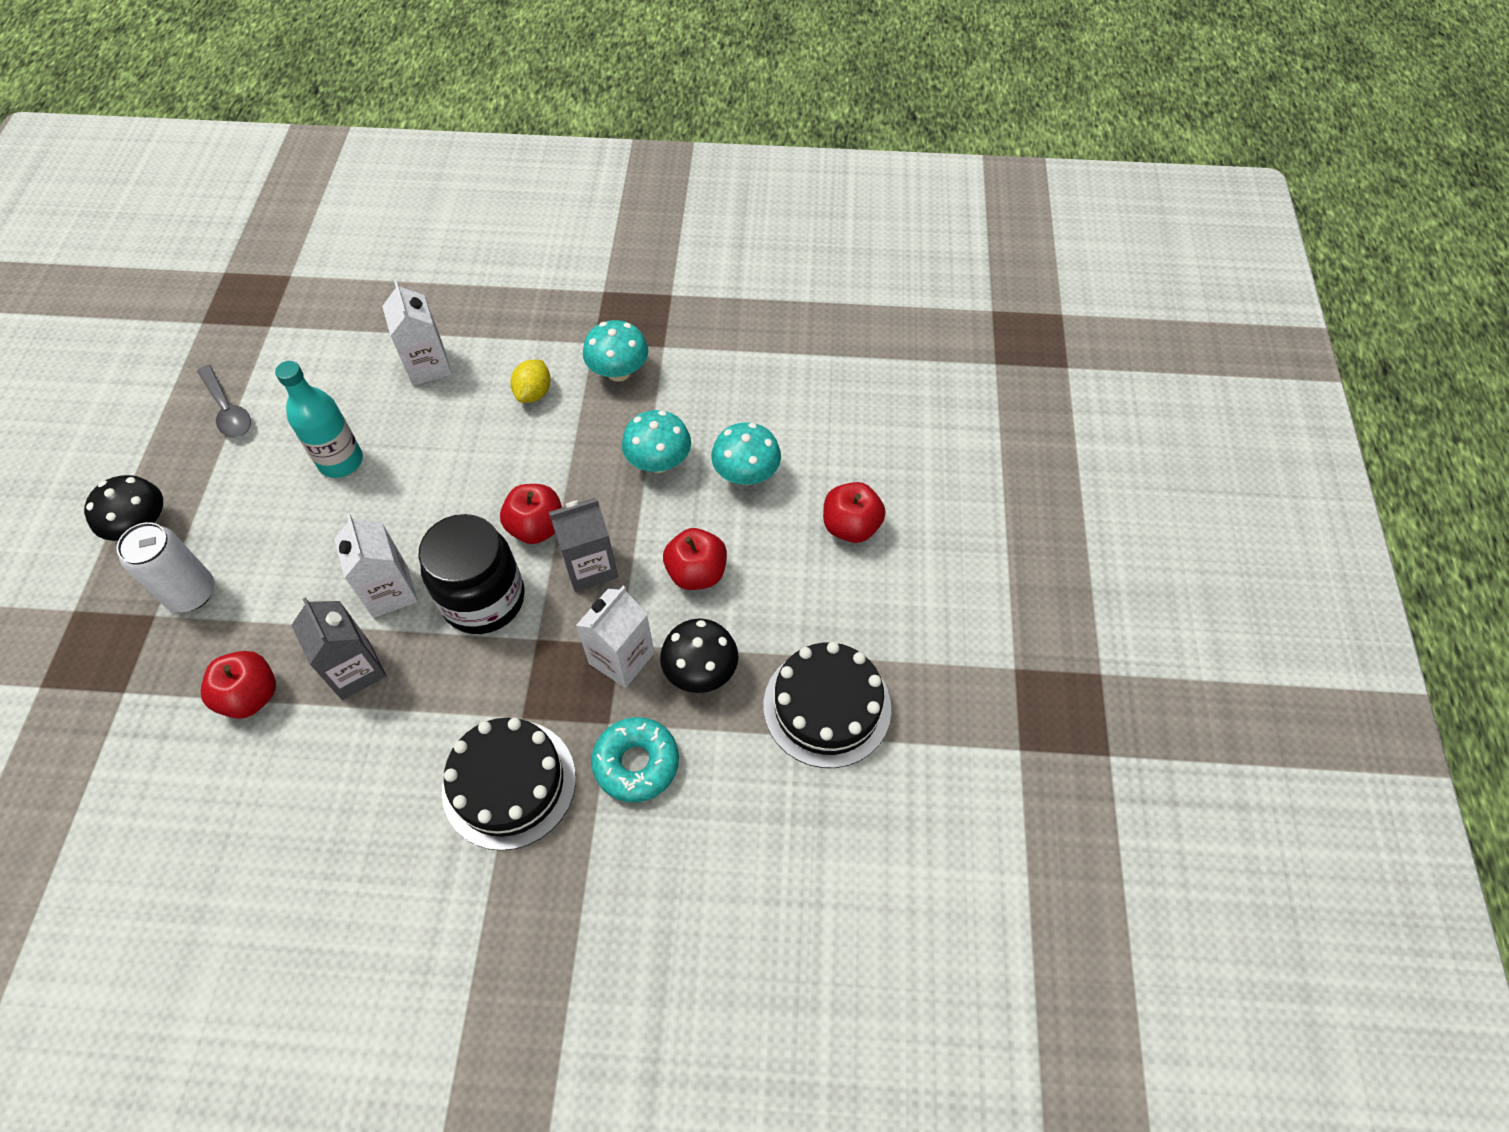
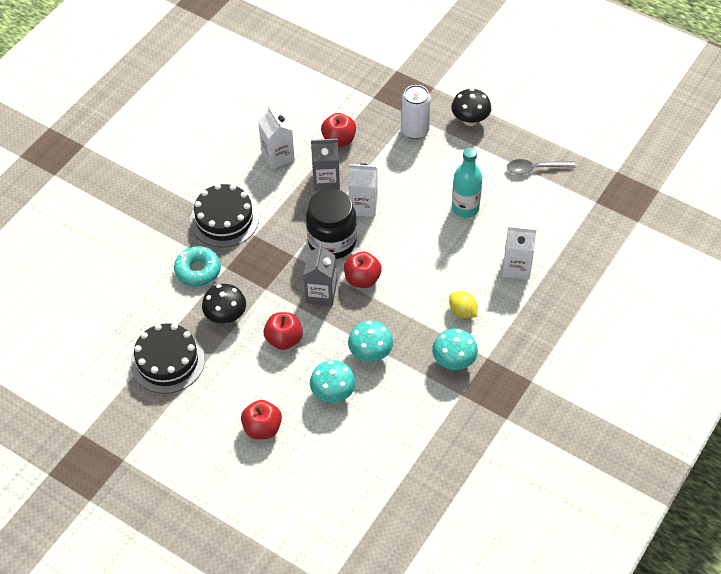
camera: 120 degrees right, 5 degrees down
(621, 658) = (257, 286): white carton -> white carton (278, 156)

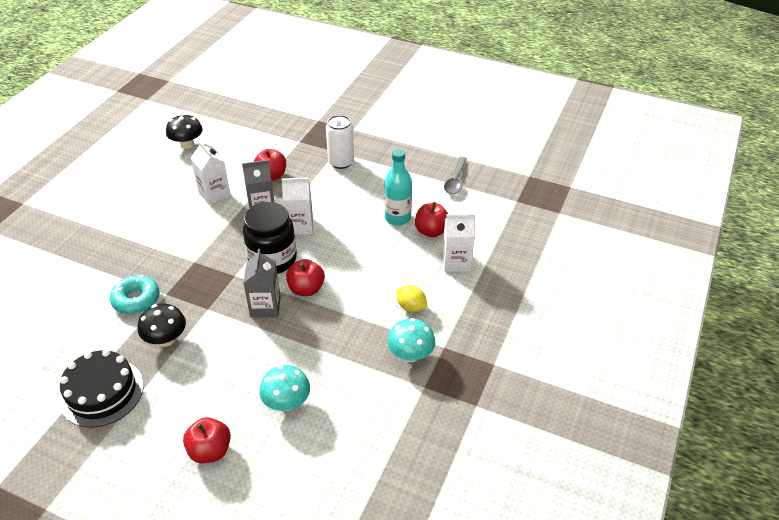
camera: 10 degrees left, 10 degrees down
(224, 219) = (163, 251): black cake -> none
(284, 339) = (229, 355): red apple -> red apple (431, 231)
(370, 353) = (322, 357): turquoise mushroom -> none
(470, 120) = (389, 150): black mushroom -> black mushroom (187, 144)
(535, 169) = (455, 181): grey spoon -> grey spoon turned 60 degrees counterclockwise

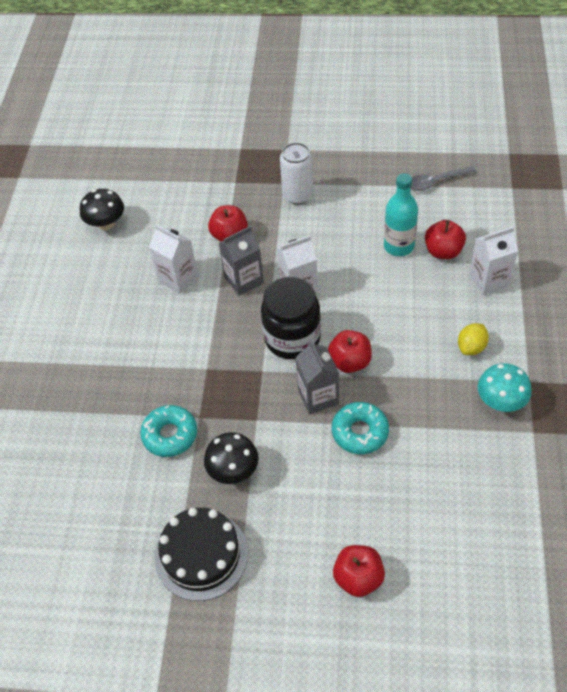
camera: 15 degrees left, 10 degrees up
(281, 342) = (360, 432): none -> turquoise donut
(287, 403) = (405, 498): turquoise mushroom -> none
(411, 307) = (471, 347): yellow lemon -> yellow lemon turned 75 degrees counterclockwise
(455, 181) = (435, 182): grey spoon -> grey spoon turned 75 degrees clockwise

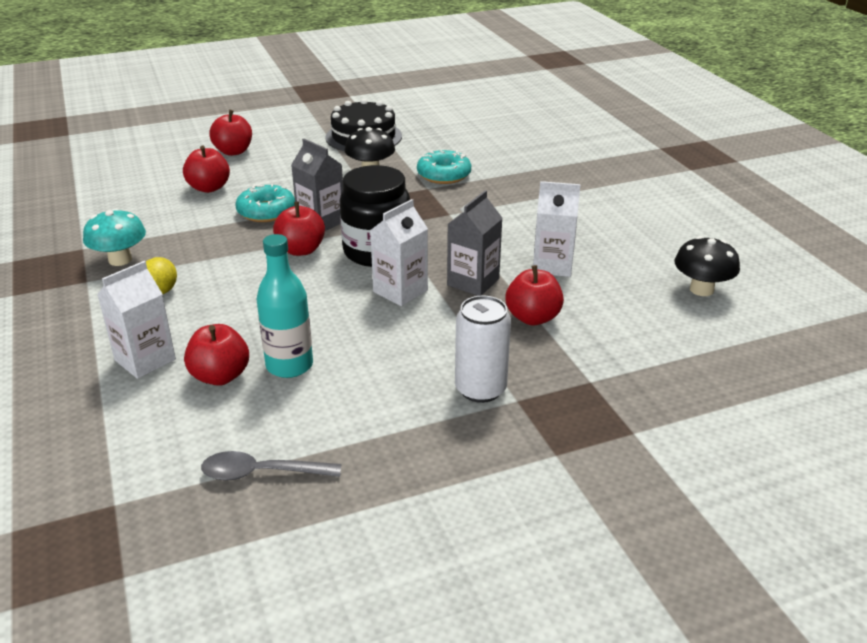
camera: 150 degrees right, 20 degrees down
(403, 500) = (209, 188): none -> red apple
(435, 182) = (261, 473): grey spoon -> grey spoon turned 135 degrees counterclockwise

